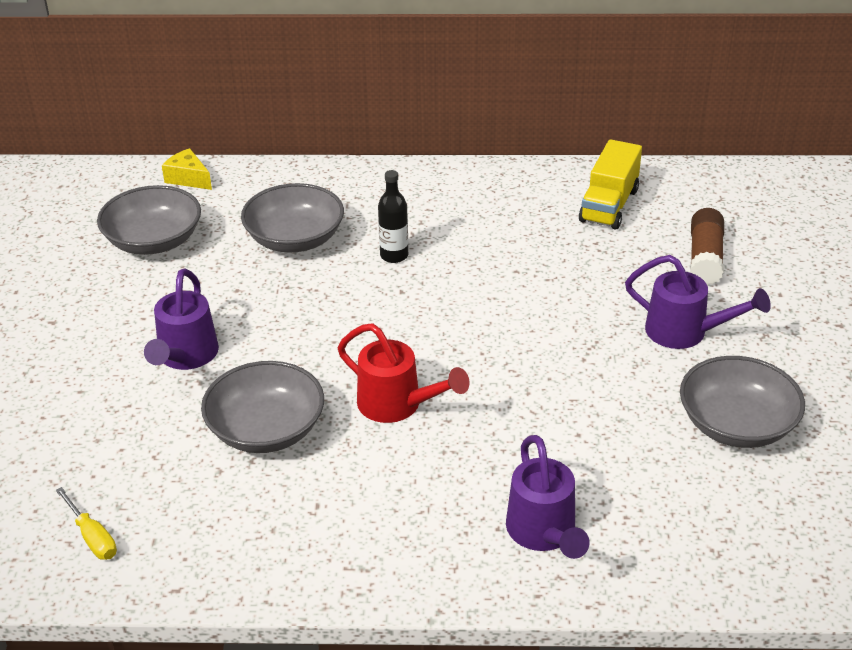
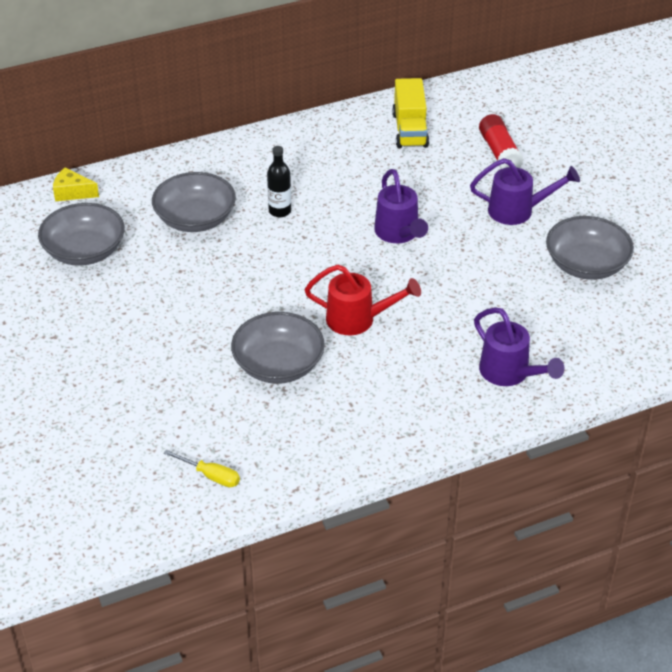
camera: 25 degrees left, 5 degrees up
(185, 356) = (179, 331): purple watering can -> purple watering can (399, 233)
(705, 258) = (499, 152): brown glue stick -> red glue stick

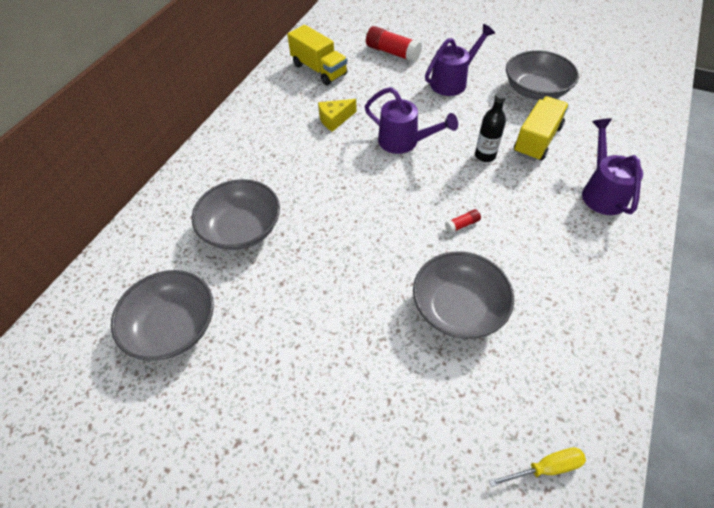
camera: 40 degrees left, 10 degrees up
(72, 192) = (101, 278): yellow cheese -> yellow cheese (335, 119)
(280, 211) = (301, 179): black bottle -> black bottle (485, 155)
(358, 319) = (462, 225): red watering can -> red glue stick
(509, 373) = (601, 192): purple watering can -> purple watering can turned 105 degrees counterclockwise
(518, 303) = (537, 140): none -> yellow truck

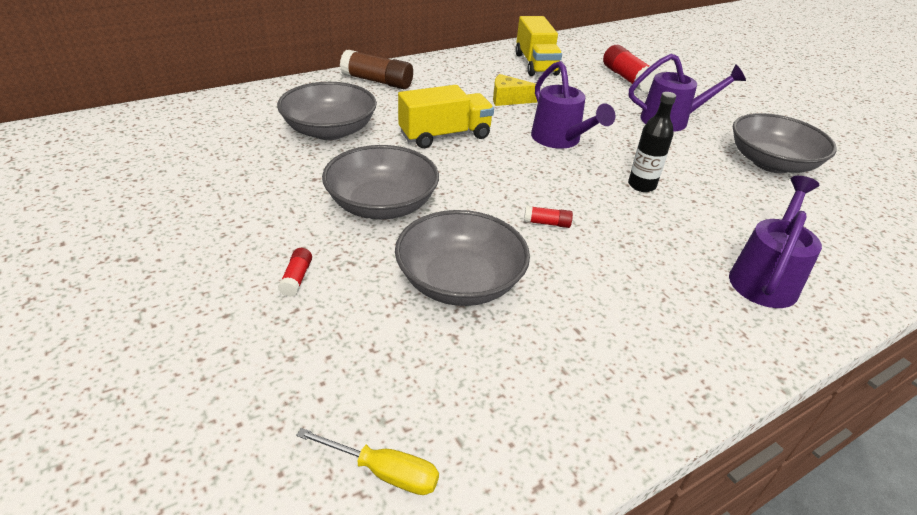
camera: 30 degrees right, 15 degrees down
(173, 327) = (193, 162): grey bowl -> grey bowl (382, 205)
(222, 154) = (377, 81): none -> brown glue stick
(363, 376) = (296, 278): none -> red glue stick
(537, 140) = (724, 200): yellow truck -> yellow truck (445, 135)

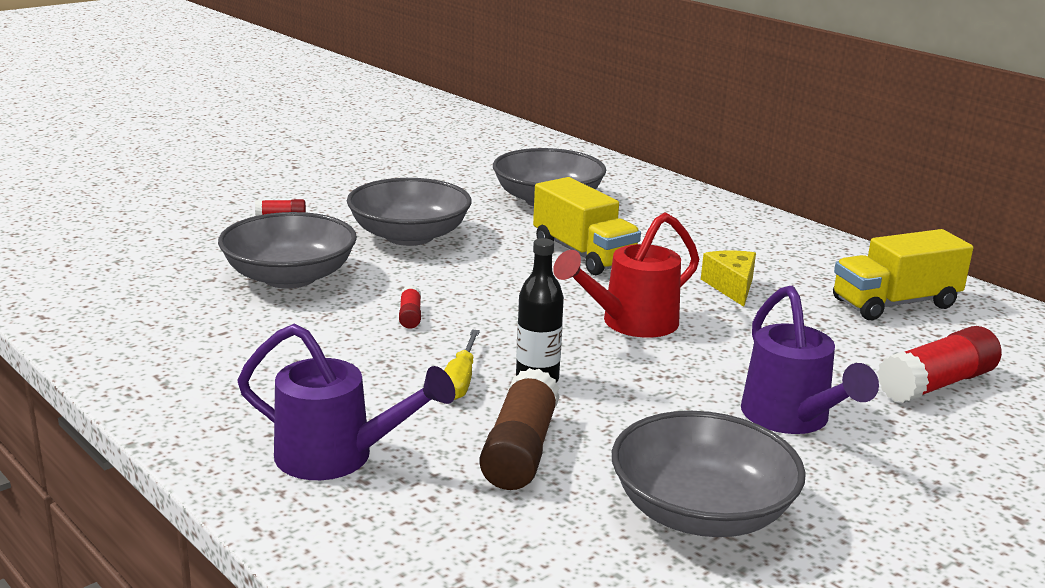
camera: 80 degrees right, 15 degrees down
(377, 81) = (699, 210): brown glue stick -> brown glue stick (520, 450)
(384, 472) = (69, 264): yellow screwdriver -> yellow screwdriver (460, 380)
(560, 140) = (631, 323): purple watering can -> red watering can

